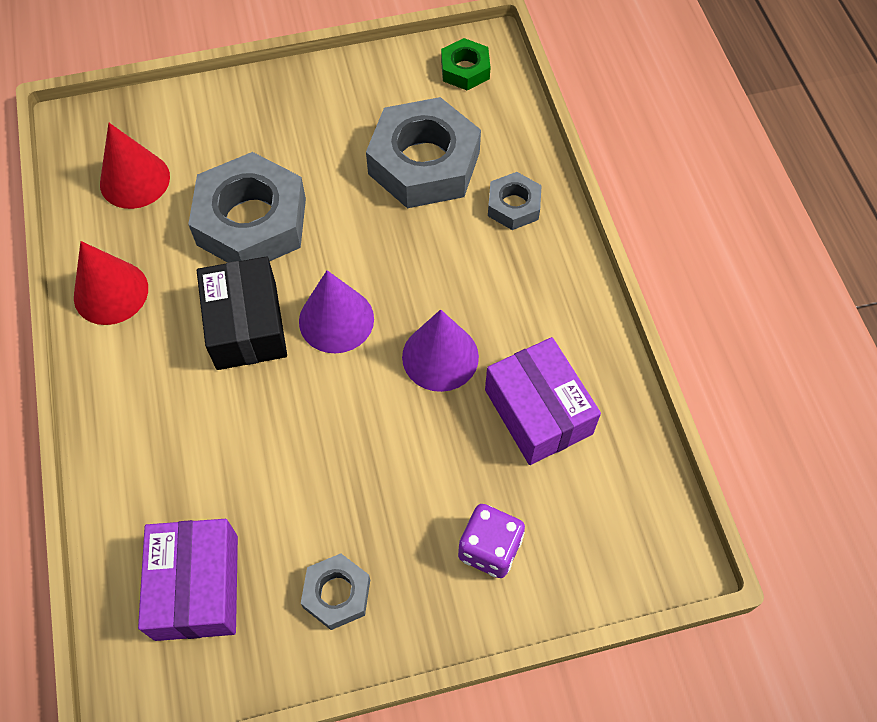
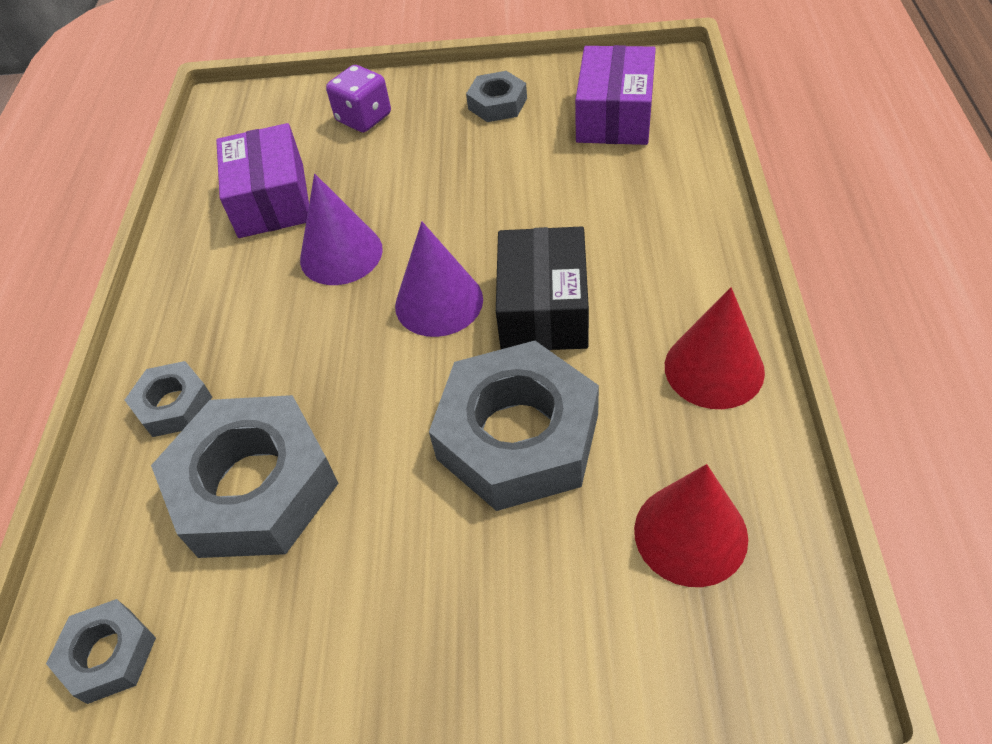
camera: 160 degrees left, 10 degrees down
(465, 70) = (109, 655): green nut -> grey nut

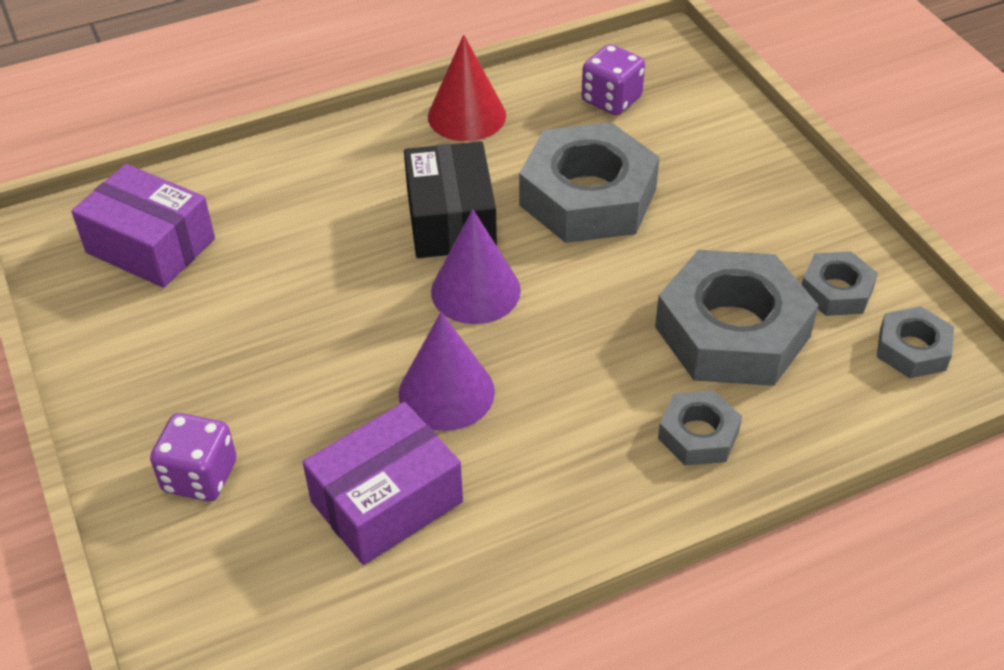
camera: 120 degrees left, 5 degrees down
(497, 104) = (144, 351): grey nut -> grey nut (836, 291)
(544, 309) = (451, 220): black box -> black box turned 75 degrees counterclockwise
(615, 116) = (151, 245): purple box -> purple box turned 45 degrees clockwise
(690, 533) = (611, 100): red cone -> purple dice

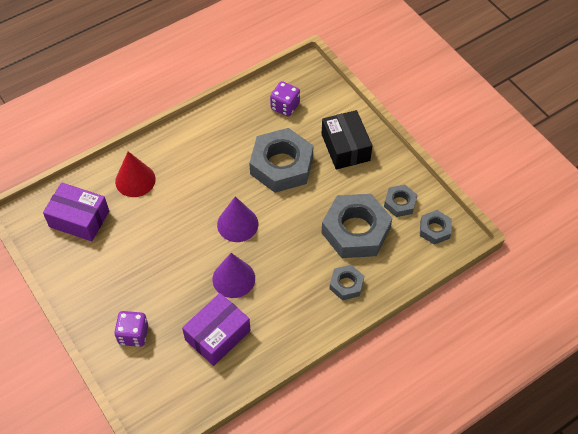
camera: 10 degrees left, 10 degrees up
(451, 220) = (219, 186): black box -> black box (345, 147)
(466, 116) = (216, 124): red cone -> red cone (135, 180)

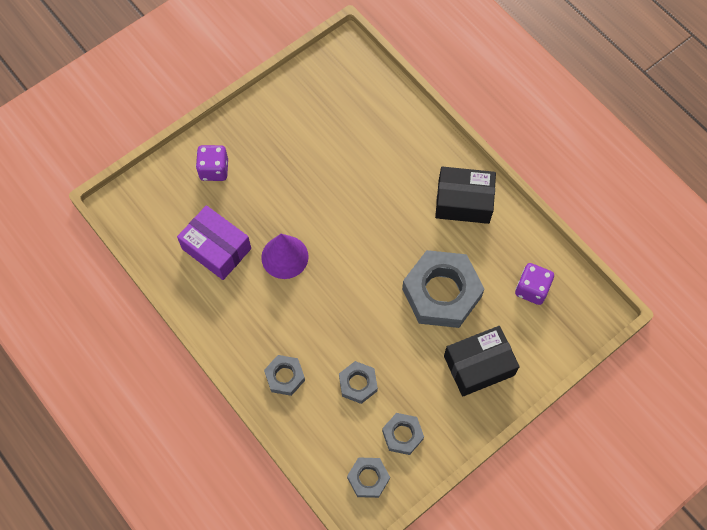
camera: 85 degrees right, 10 degrees up
(79, 219) = (346, 97): purple box -> none
(135, 180) = (402, 141): red cone -> none
(201, 142) = (463, 201): none -> black box
(237, 224) = (355, 253): purple cone -> none
(355, 230) = (358, 384): grey nut -> grey nut, size x0.50

